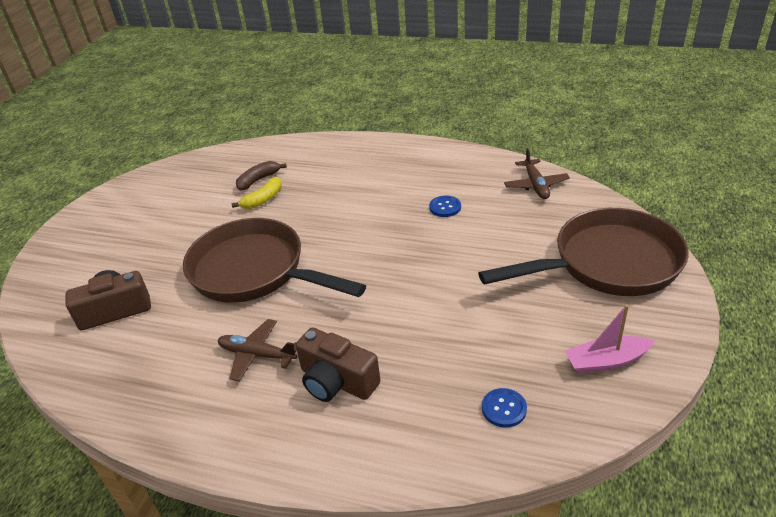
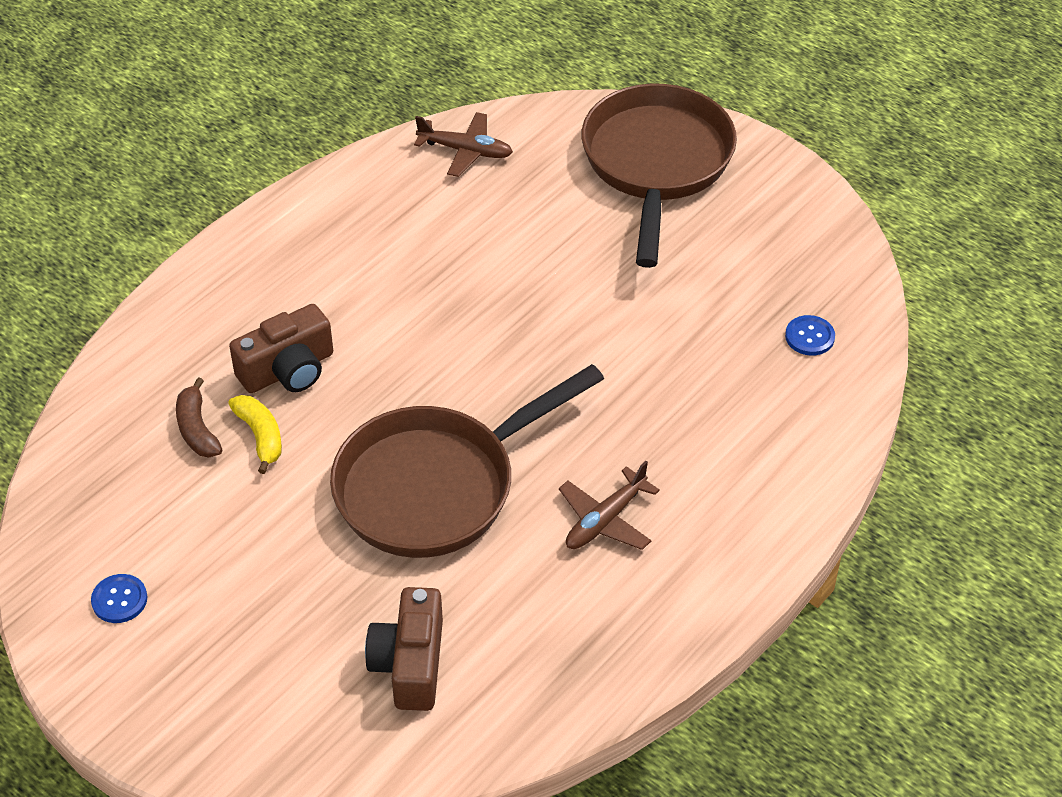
camera: 70 degrees left, 10 degrees up
(337, 381) = (694, 457): brown camera -> brown camera (288, 370)
(445, 207) = (444, 251): blue button -> blue button (119, 600)
(606, 361) = (794, 237): pink boat -> none

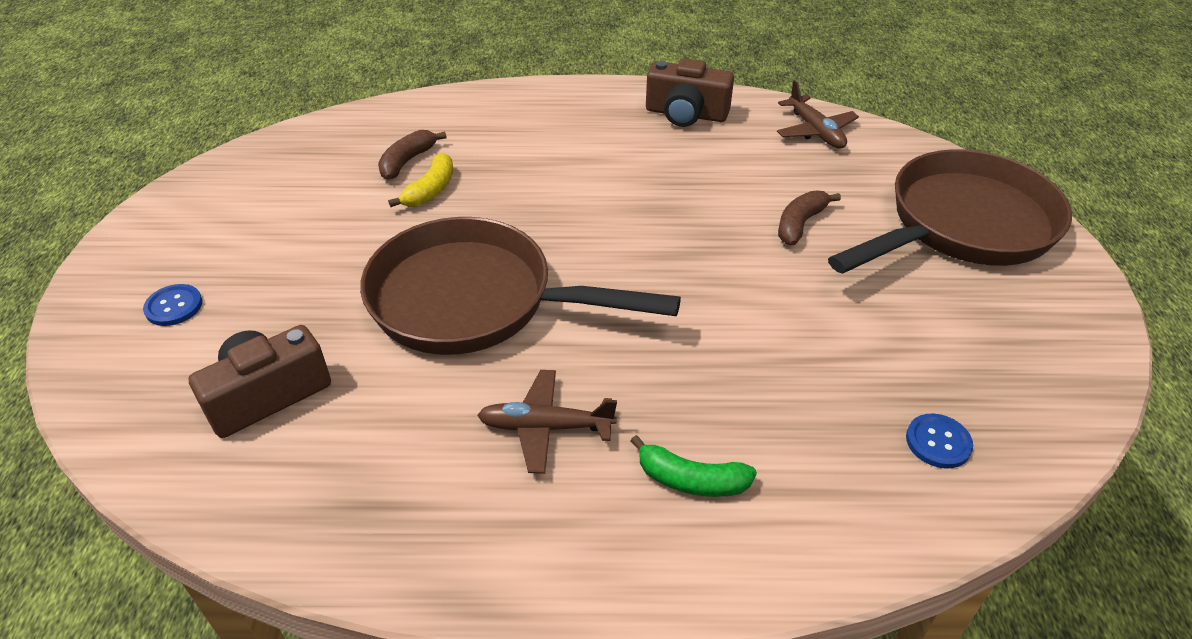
camera: 50 degrees right, 5 degrees down
(119, 600) = (217, 212): blue button -> blue button (174, 306)
(288, 370) = (506, 169): brown camera -> brown camera (686, 114)
(559, 245) = (800, 224): none -> brown banana
(721, 474) = (691, 480): none -> green banana

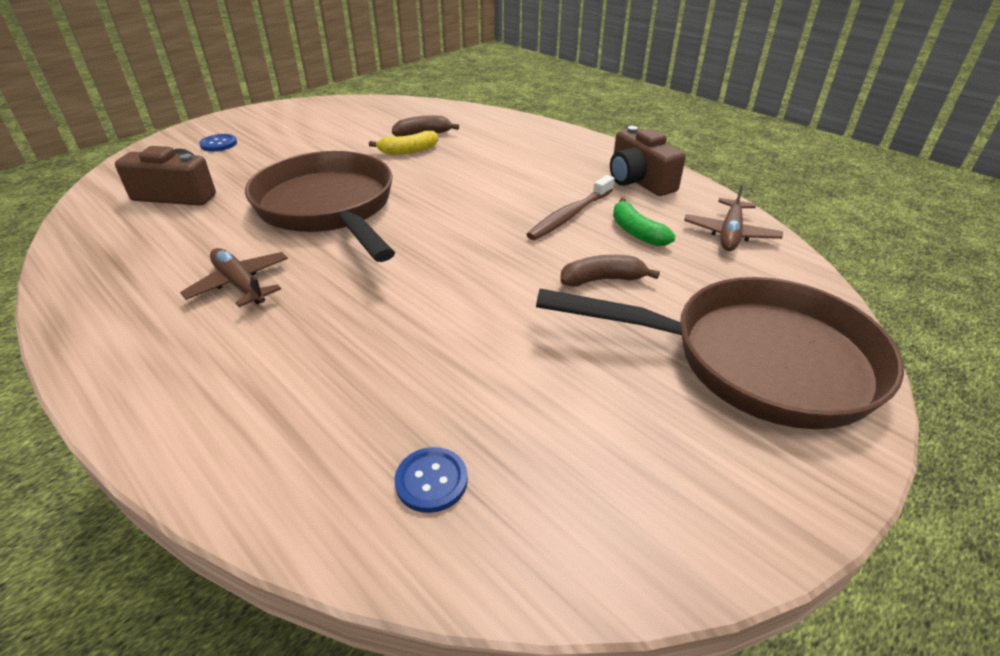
camera: 45 degrees right, 5 degrees down
(690, 179) = (570, 215): none -> brown toothbrush
(691, 480) = (246, 365): green banana -> green banana (636, 232)

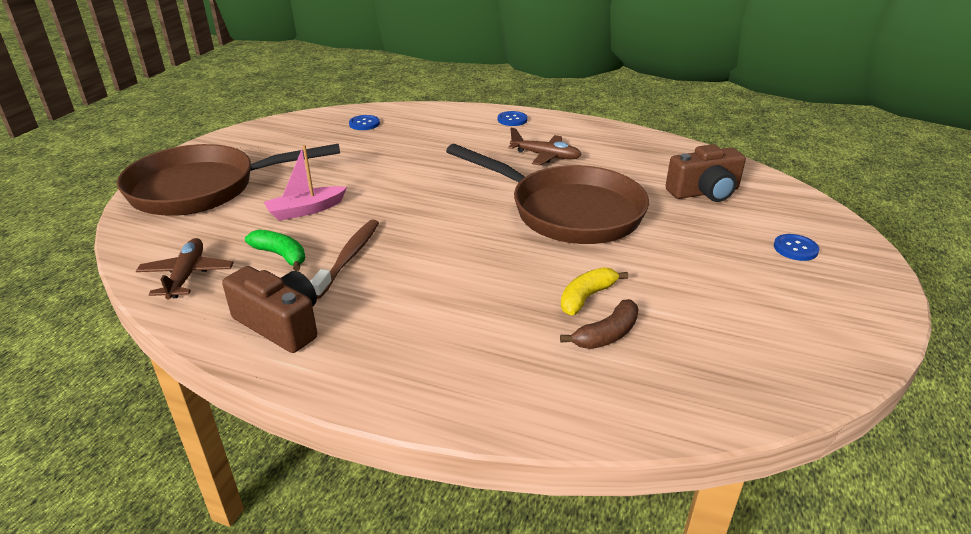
camera: 155 degrees right, 5 degrees down
(159, 389) = (512, 120): none -> blue button
(602, 280) = (306, 210): brown banana -> pink boat

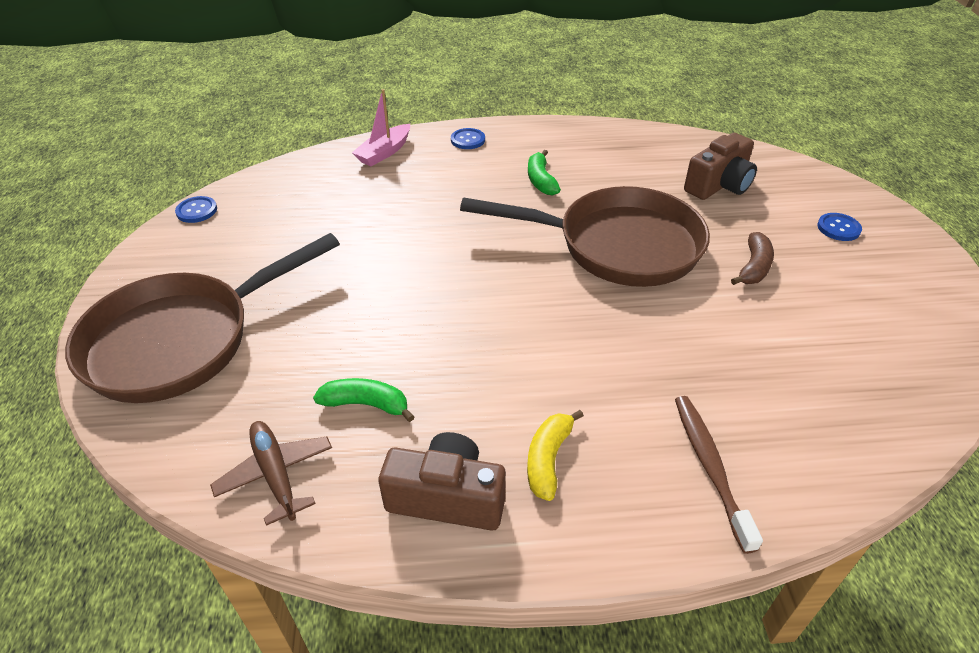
camera: 25 degrees left, 10 degrees up
(306, 210) = (341, 331): pink boat -> pink boat (384, 152)
(349, 257) = (446, 380): brown toothbrush -> brown toothbrush (710, 467)
(364, 124) = (305, 187): blue button -> blue button (197, 211)
(545, 156) = (541, 180): brown plane -> green banana
(586, 297) = (716, 345): yellow banana -> yellow banana (548, 459)
(606, 335) = (767, 383): brown banana -> brown banana (753, 267)

